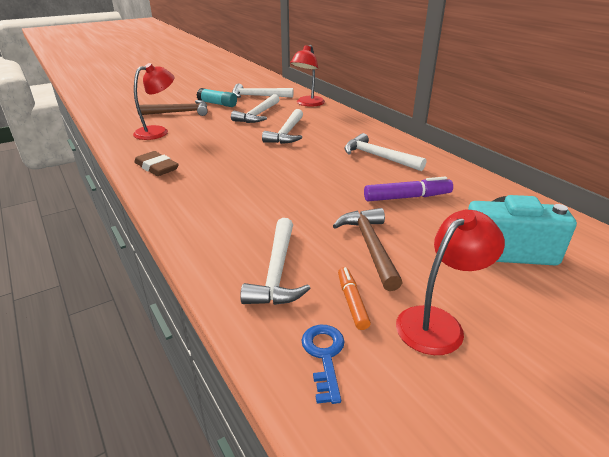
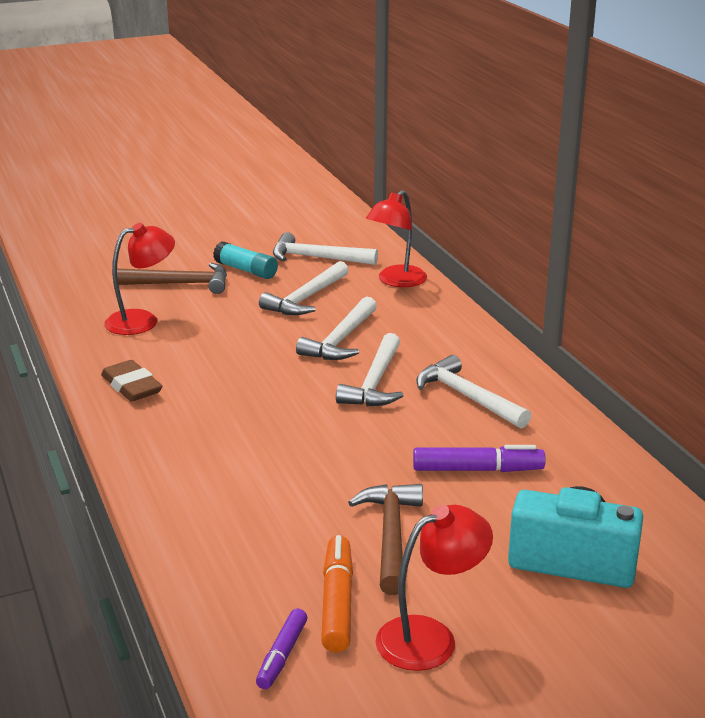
camera: 10 degrees right, 5 degrees down
(277, 272) = (258, 556): white hammer -> white hammer (375, 383)
(324, 356) = (282, 655): blue key -> purple marker
(352, 302) = (337, 602): orange marker -> orange marker, size x1.55

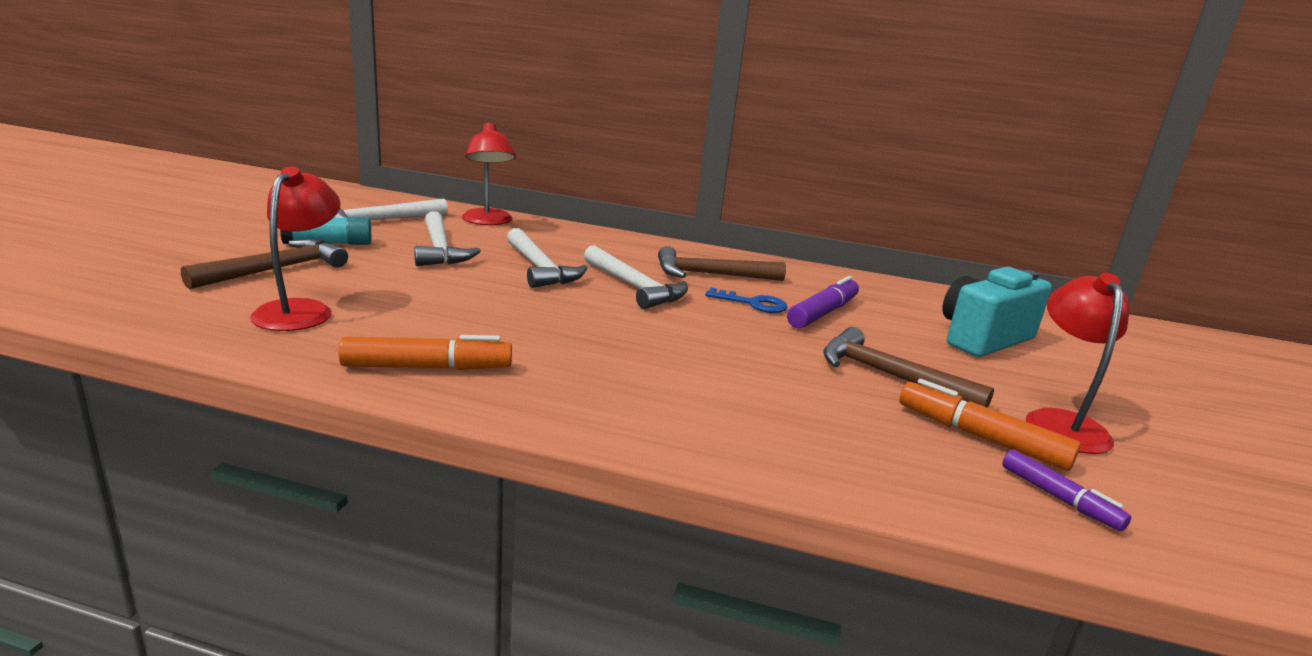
camera: 55 degrees left, 5 degrees down
(132, 386) = (427, 367): brown eraser -> orange marker
(436, 435) = (752, 303): none -> blue key
(467, 397) = (711, 275): white hammer -> brown hammer

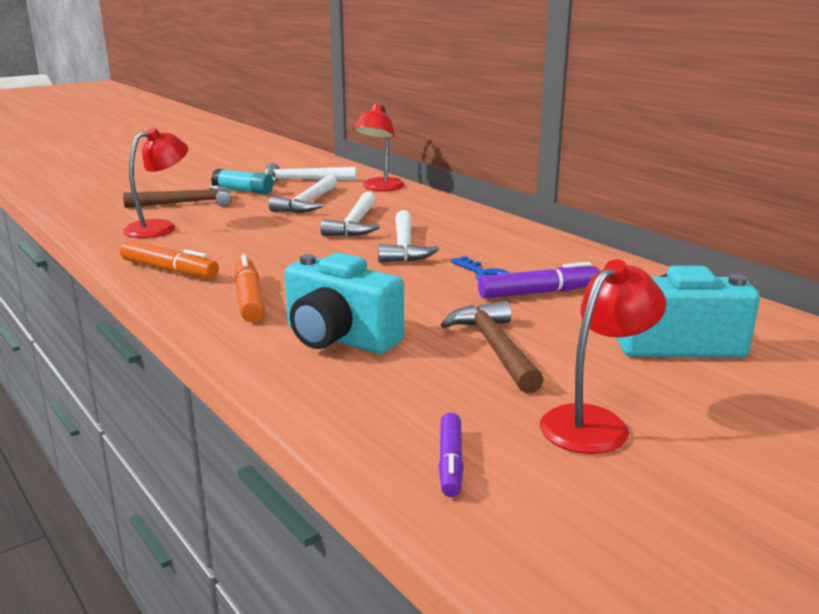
camera: 40 degrees right, 0 degrees up
(711, 275) = (492, 248): brown hammer -> none
(762, 404) = (339, 339): none -> turquoise camera
(980, 437) = (478, 407): orange marker -> orange marker (249, 298)

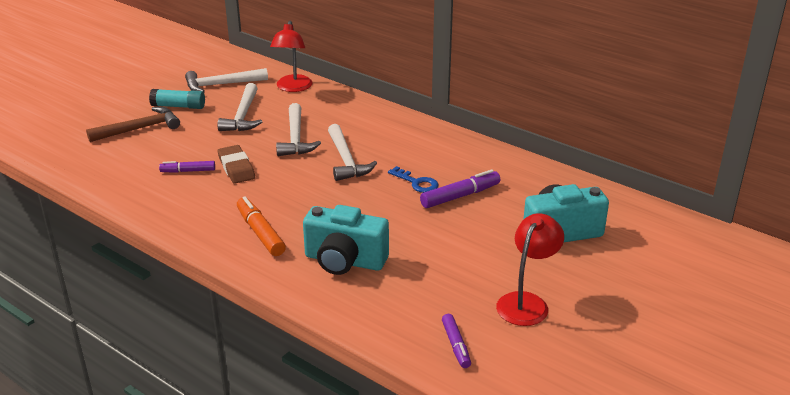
camera: 15 degrees left, 10 degrees up
(160, 227) = (138, 163): red lamp -> none
(169, 270) = (181, 212): orange marker -> none
(209, 238) = (188, 171): none -> purple marker
(266, 241) = (236, 168): none -> brown eraser
(494, 348) = (449, 253): brown hammer -> none

